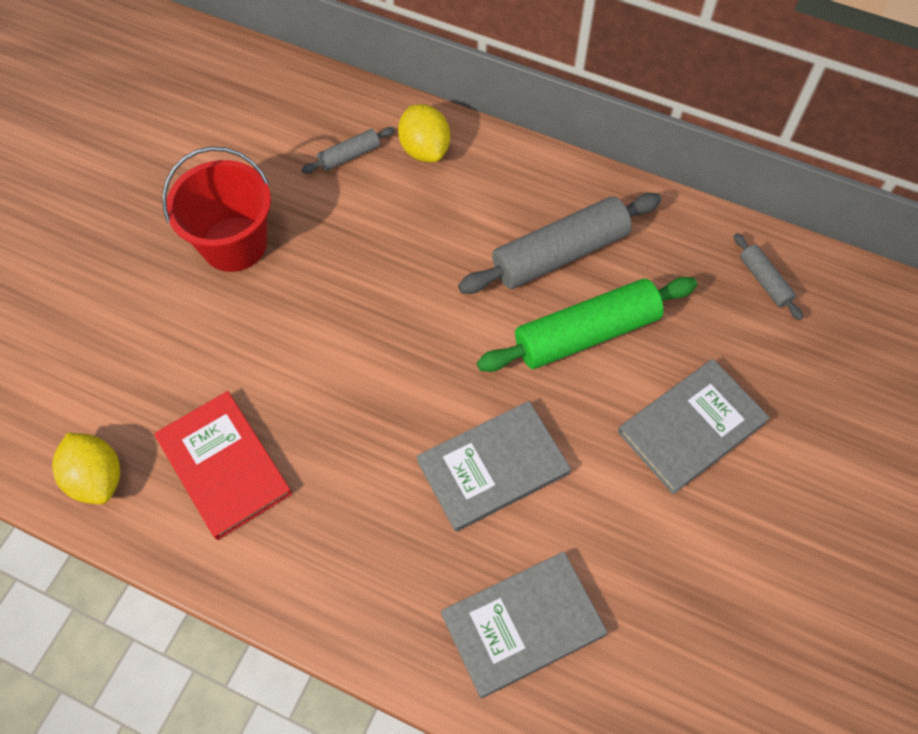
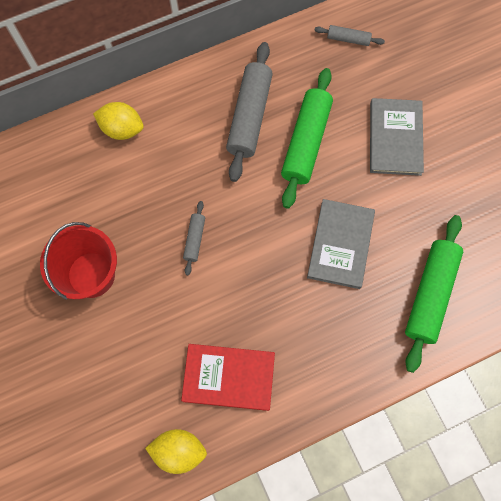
camera: 50 degrees left, 10 degrees up
(349, 156) = (89, 170): grey rolling pin -> grey rolling pin (194, 239)
(523, 624) = (430, 294): grey book -> green rolling pin

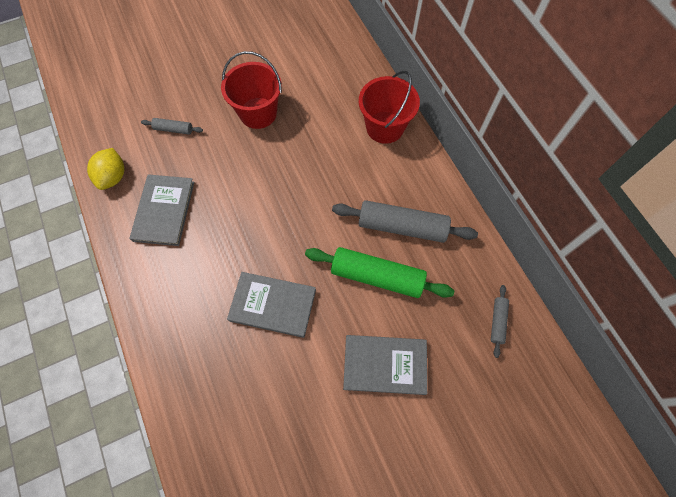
camera: 90 degrees right, 5 degrees down
(122, 129) = (384, 127): yellow lemon -> red bucket
(194, 239) = (283, 184): grey rolling pin -> grey rolling pin (173, 129)
(228, 377) = (164, 211): red book -> grey book
(430, 294) = (217, 389): green rolling pin -> none

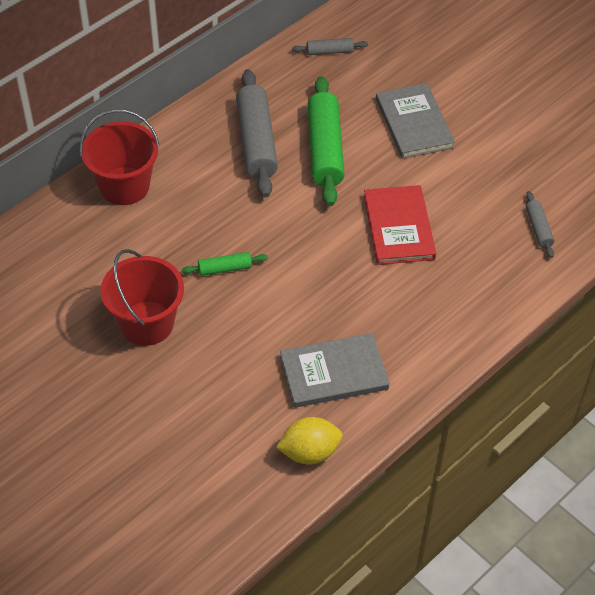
camera: 110 degrees left, 15 degrees down
(173, 129) = (208, 412): grey rolling pin -> grey rolling pin (538, 228)
(272, 305) = (399, 227): grey book -> red book
(284, 169) = (225, 268): none -> green rolling pin

